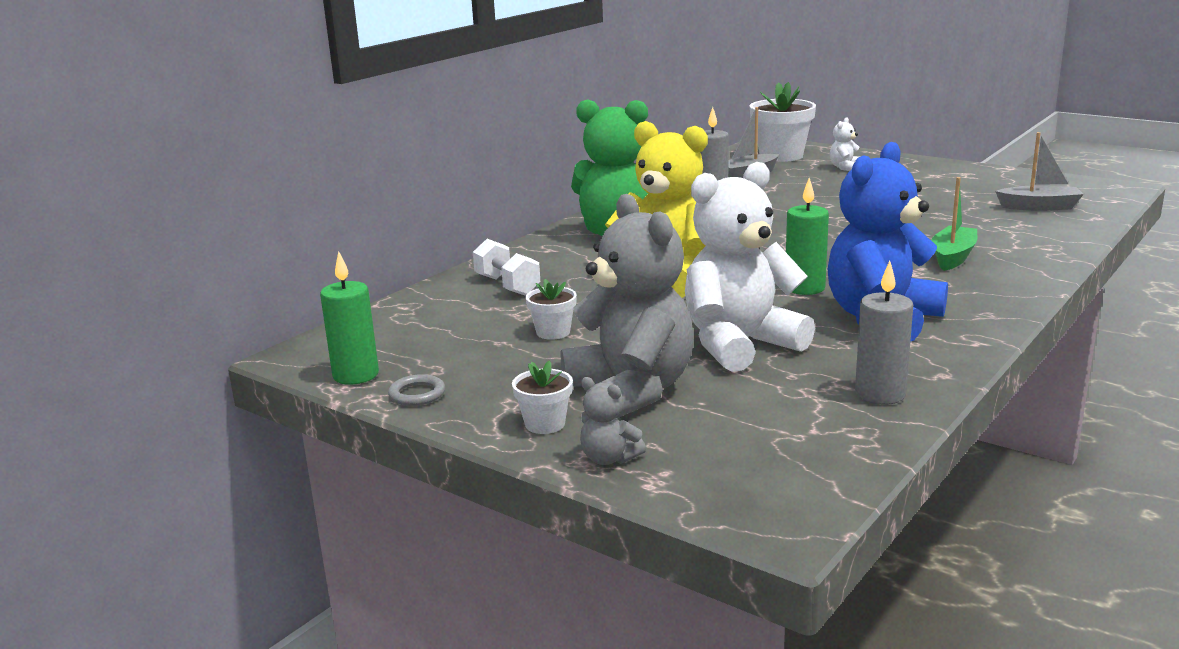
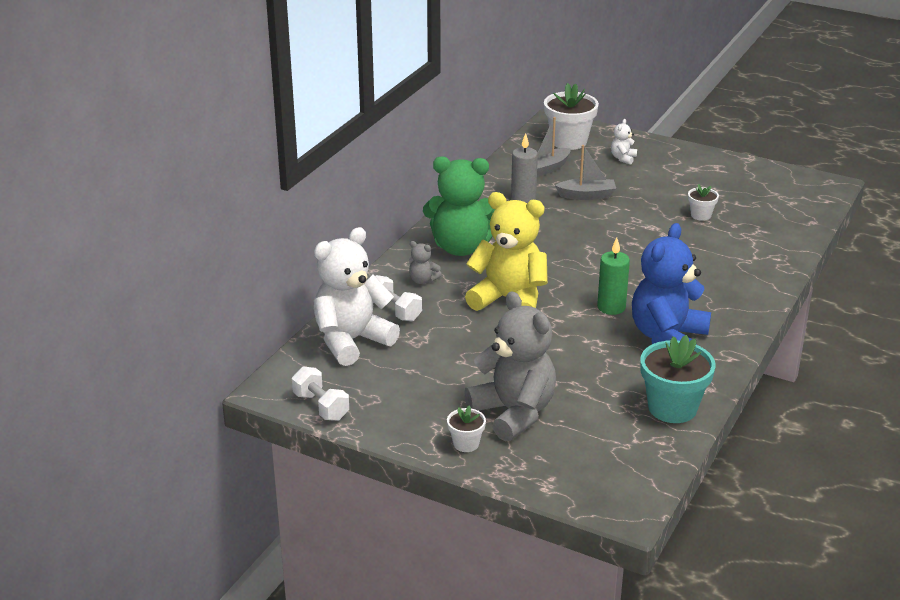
camera: 10 degrees left, 10 degrees up
(356, 375) = (321, 406): green candle -> white dumbbell
(417, 394) = (371, 422): grey ring -> none
(553, 332) = (444, 359): white flower pot -> white flower pot (701, 215)
(609, 458) = (515, 470): grey teddy bear -> grey teddy bear (423, 280)
(739, 345) = (576, 367): white teddy bear -> white teddy bear (351, 341)
(880, 394) = (672, 408): grey candle -> turquoise flower pot
(953, 257) = (711, 270): green boat -> none
(1039, 207) = (772, 209): grey boat -> grey boat (587, 195)

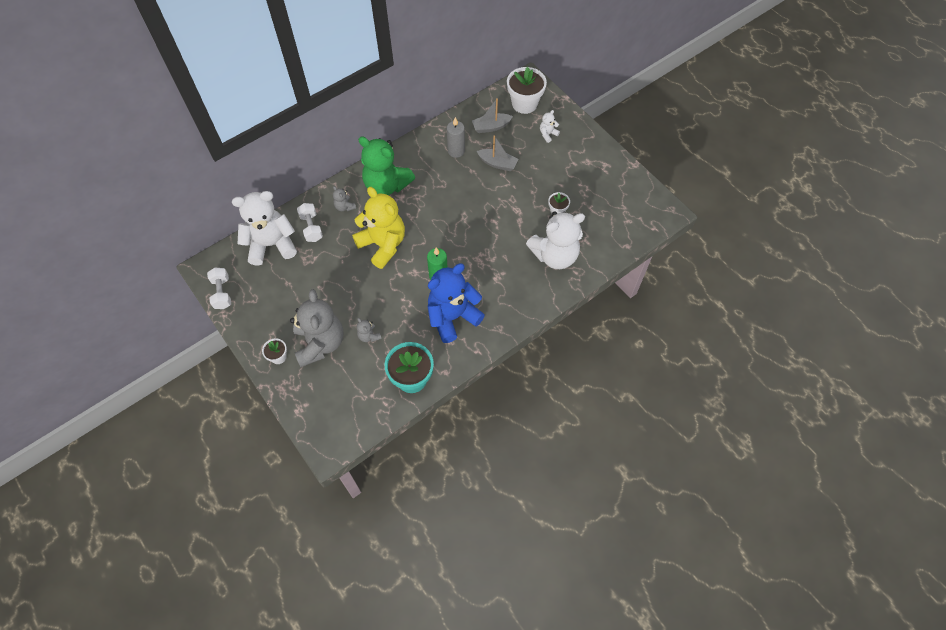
camera: 25 degrees right, 30 degrees up
(574, 386) = (369, 336): none -> grey teddy bear
(737, 251) = (555, 255): none -> white teddy bear

